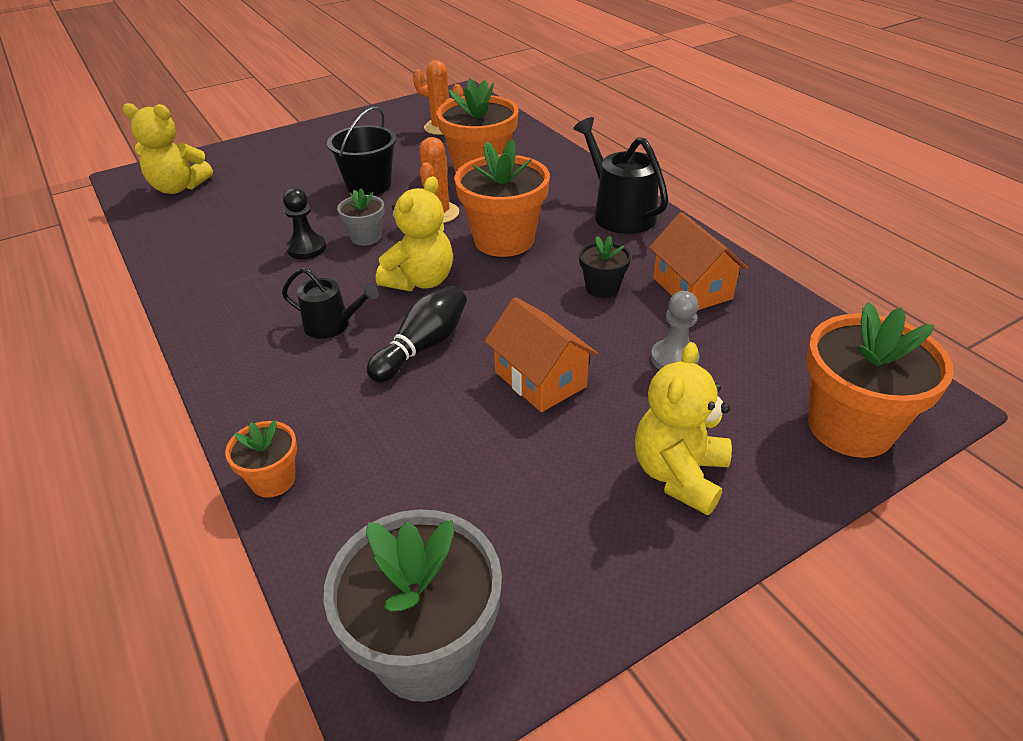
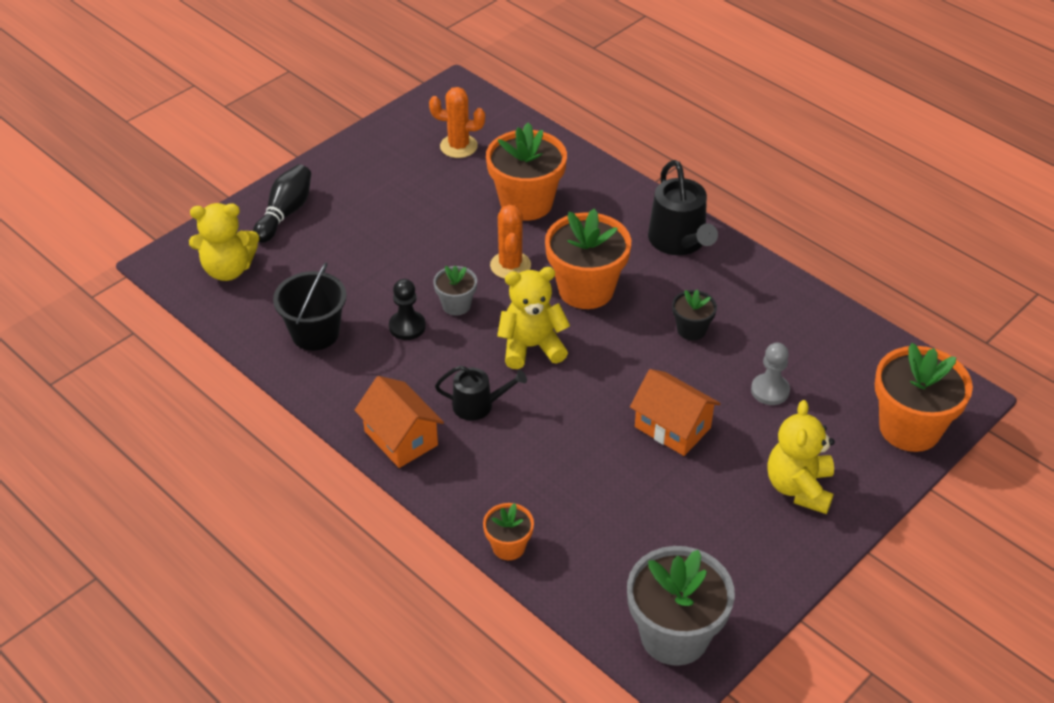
camera: 15 degrees left, 5 degrees up
(369, 185) = (424, 239): black bucket -> black bucket (315, 333)
(420, 281) = (531, 347): yellow teddy bear -> yellow teddy bear turned 120 degrees counterclockwise
(422, 347) = (565, 414): black bowling pin -> black bowling pin (285, 213)
(619, 213) = (679, 241): black watering can -> black watering can turned 150 degrees counterclockwise
(692, 288) = (766, 318): orange house -> orange house (401, 438)

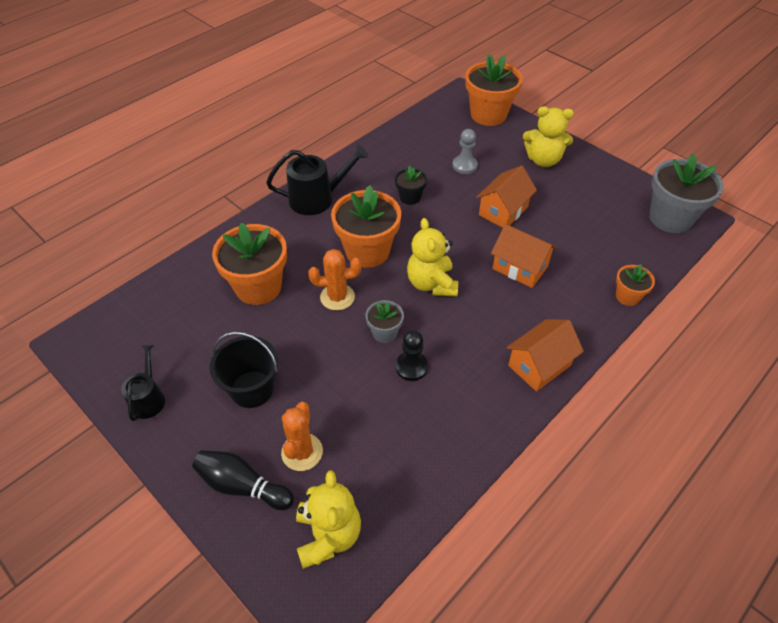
camera: 90 degrees left, 5 degrees up
(315, 333) = (422, 440): black bucket -> black bucket (252, 389)
(458, 146) = (167, 337): orange cactus -> orange cactus (302, 452)
(478, 405) = (497, 316): black watering can -> black watering can (148, 398)
(561, 435) = (520, 267): none -> orange house

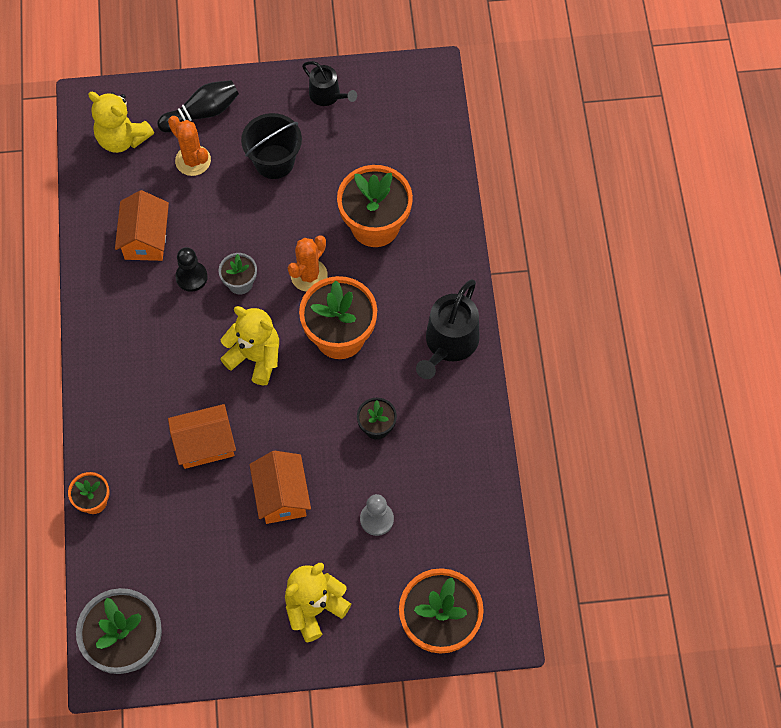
camera: 130 degrees right, 15 degrees up
(539, 365) = (105, 366): orange house -> orange house (145, 238)

